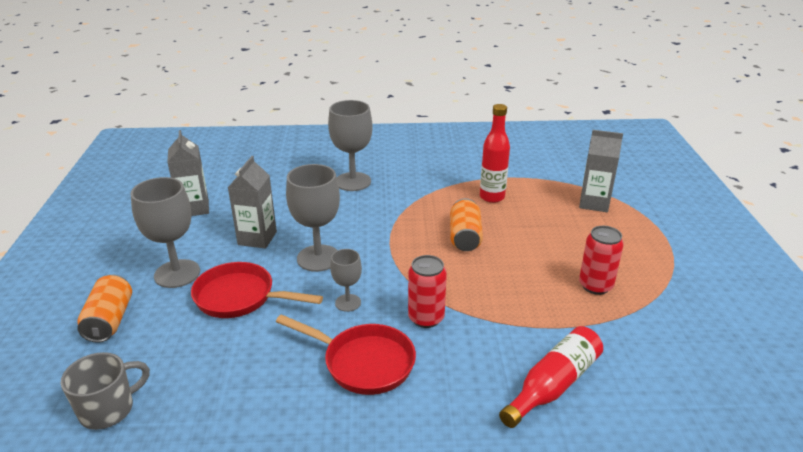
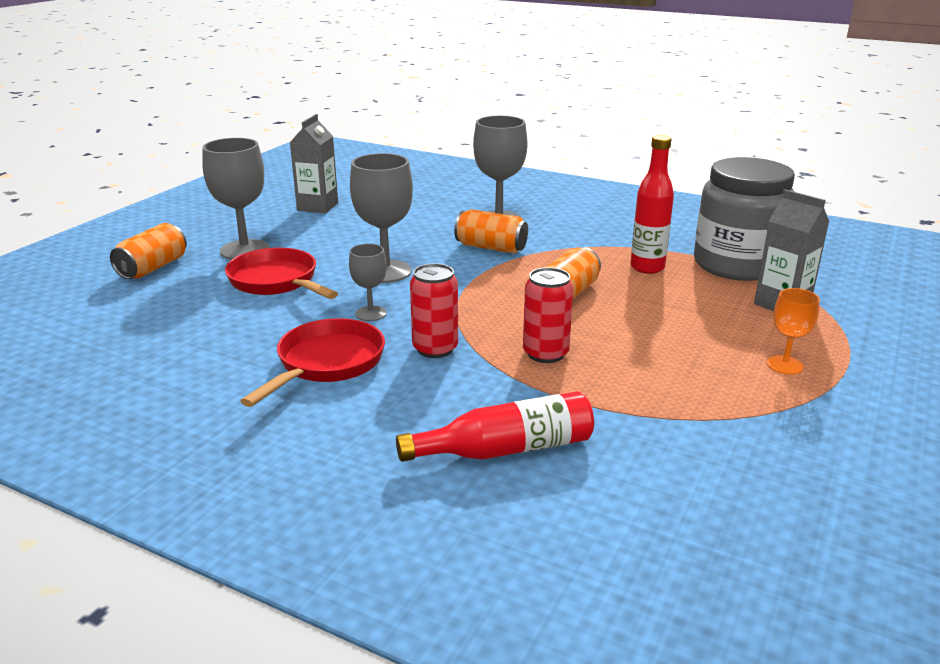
camera: 30 degrees right, 5 degrees down
(108, 409) = (80, 326): grey mug -> none
(257, 238) = (346, 242): grey carton -> none
(363, 362) = (326, 364): red pan -> red pan turned 120 degrees counterclockwise
(373, 210) = (491, 247): none -> orange can
(541, 178) = (736, 265): none -> grey jar
(595, 286) = (679, 380): red can -> red can (545, 353)
(637, 251) = (784, 365): none -> orange goblet

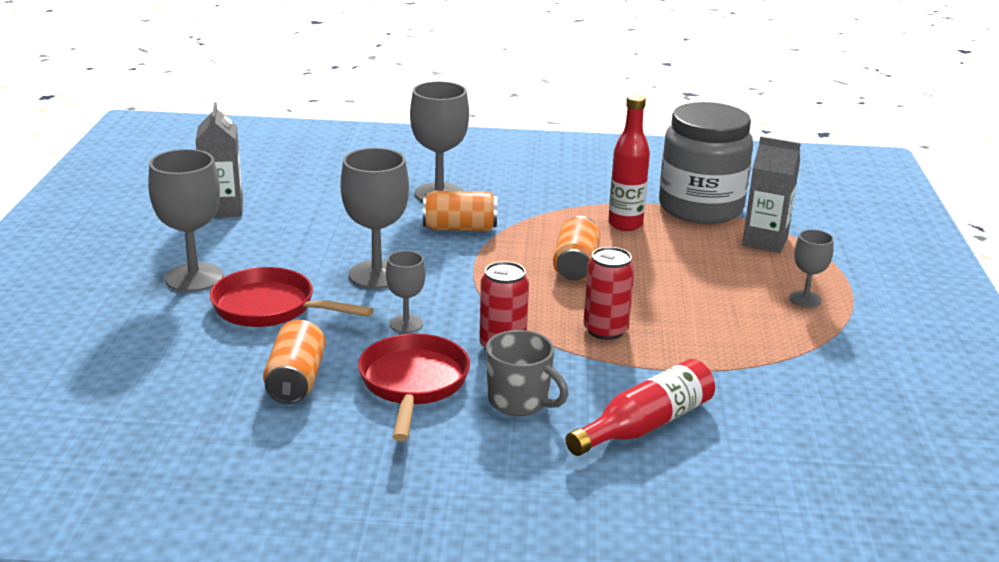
camera: 25 degrees left, 0 degrees up
(153, 268) = (107, 319): orange can -> orange can (296, 381)
(405, 399) = (520, 401): none -> grey mug
(784, 365) = (805, 299): orange goblet -> grey goblet

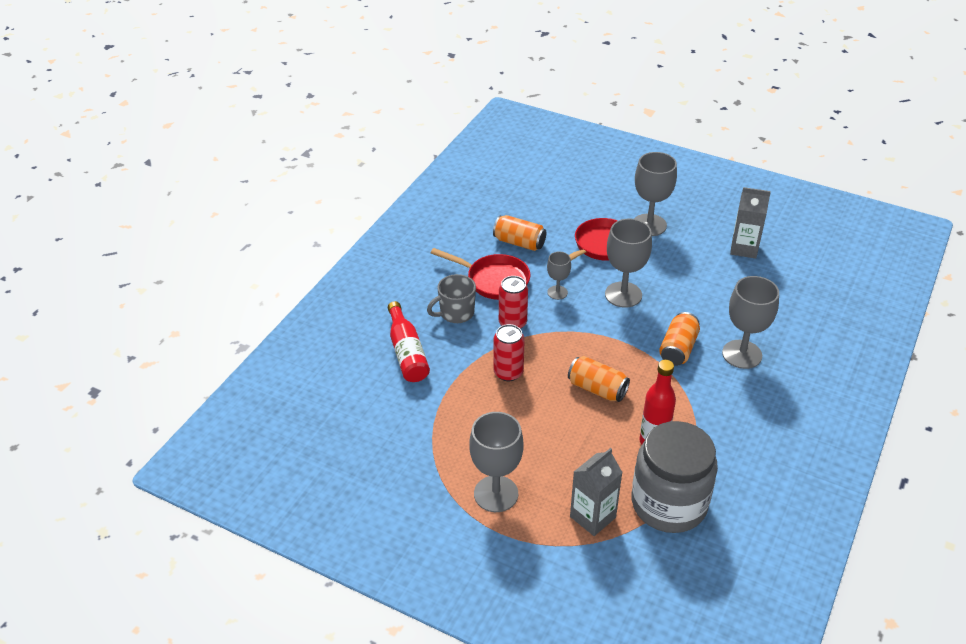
camera: 115 degrees right, 15 degrees up
(805, 299) = (496, 494): grey goblet -> grey goblet, size x1.81

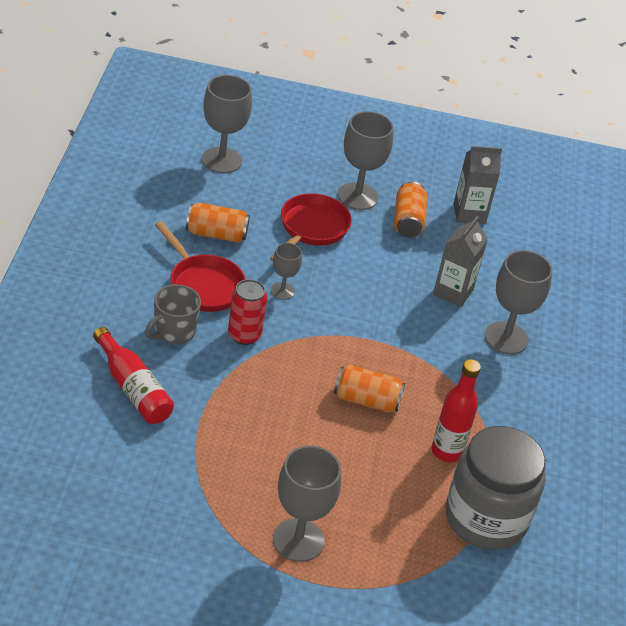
camera: 25 degrees left, 0 degrees up
(493, 280) = (203, 285): red pan -> red pan turned 45 degrees clockwise
(508, 372) = (261, 396): red can -> none
(592, 517) = (412, 547): grey carton -> grey carton (453, 292)
(623, 295) = (357, 284): grey goblet -> grey goblet (221, 160)
(678, 349) = (438, 341): orange can -> orange can (408, 221)

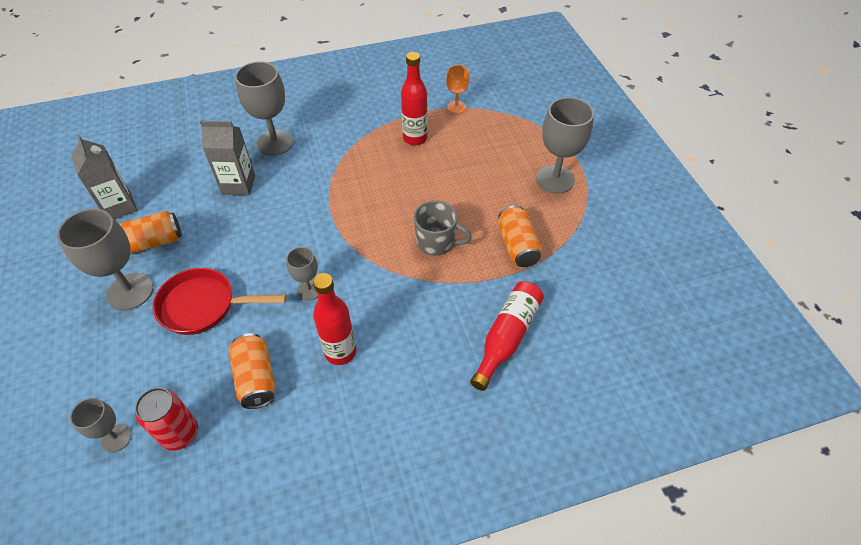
camera: 110 degrees left, 10 degrees up
(173, 332) = (419, 343): grey mug -> grey mug (437, 242)
(203, 285) = (340, 352): red pan -> red bottle
(221, 160) = (116, 438): grey goblet -> grey goblet, size x0.55
(244, 335) = (385, 292): red can -> red can (180, 433)
(366, 400) = (400, 192): orange can -> orange can (517, 246)
(485, 518) = (456, 107): grey jar -> orange goblet

